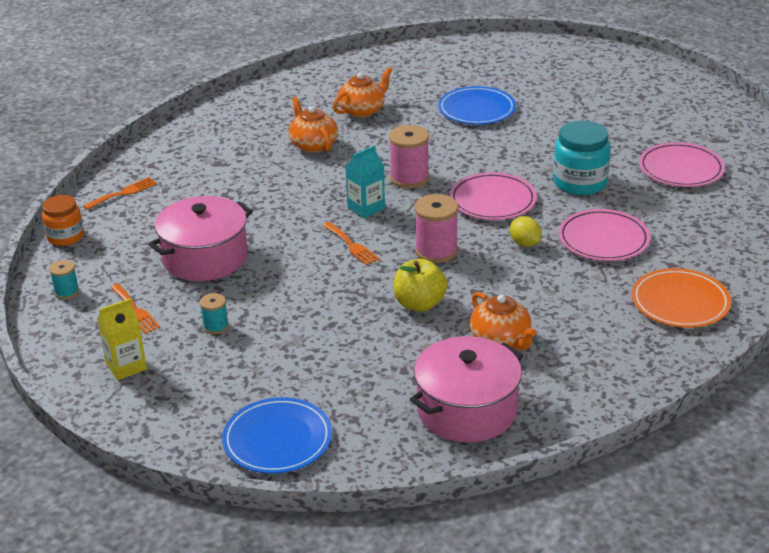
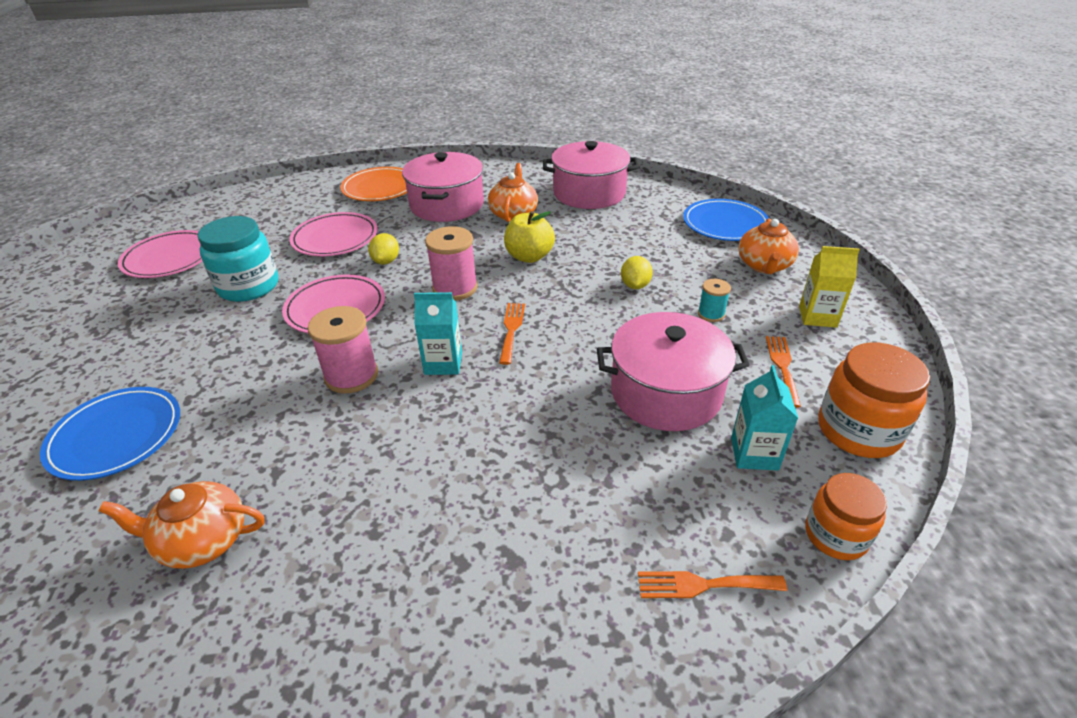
camera: 140 degrees left, 5 degrees up
(67, 292) = (858, 430): turquoise spool -> orange jar
(127, 251) = (754, 453): none -> turquoise carton
(299, 322) = (635, 285): none -> yellow lemon
(313, 145) = (358, 507): orange teapot -> orange teapot (764, 265)
(579, 317) = (447, 205): none -> pink pot

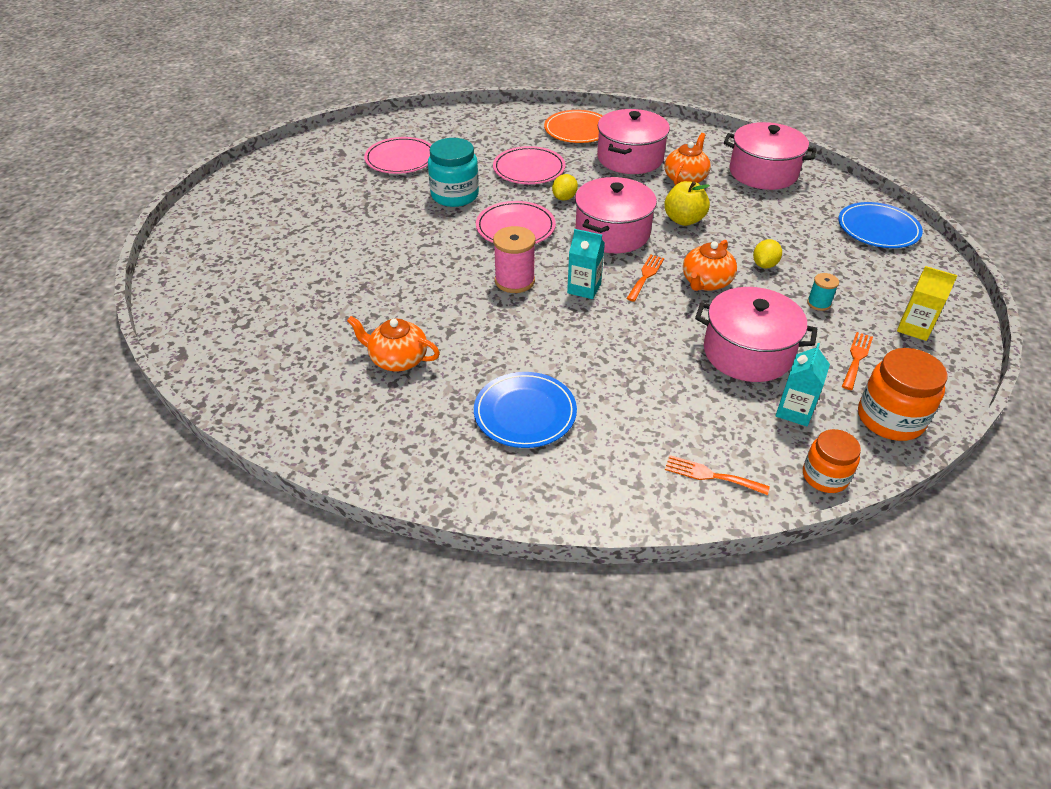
camera: 20 degrees right, 5 degrees up
(116, 436) = (352, 282): blue plate -> blue plate (525, 413)
(455, 288) = (612, 232): pink spool -> pink pot
(764, 265) = (892, 274): orange teapot -> orange teapot (706, 282)

